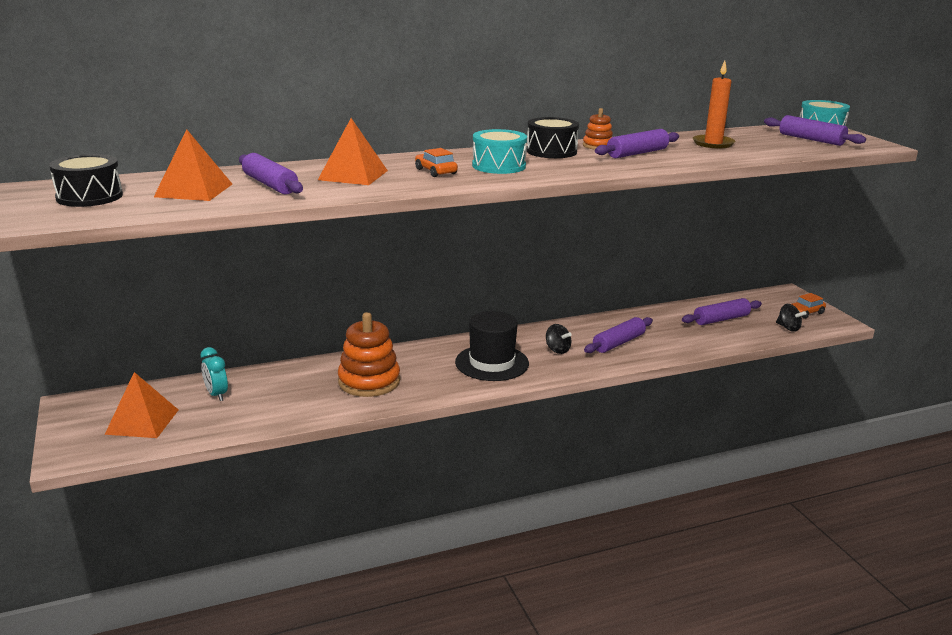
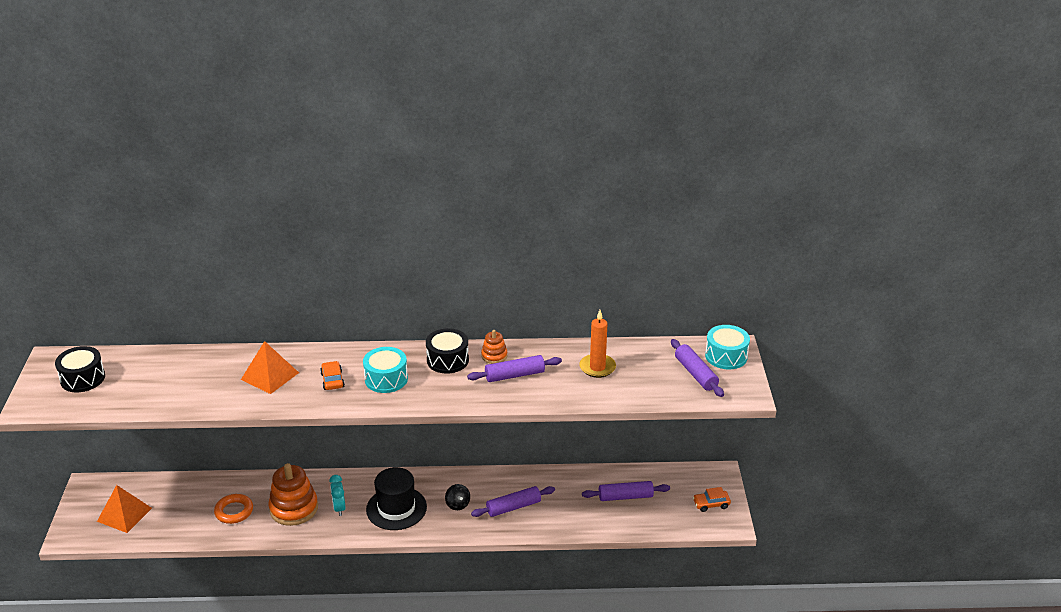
camera: 20 degrees right, 10 degrees up
(193, 190) = (151, 381): orange pyramid -> none
(216, 395) = (183, 498): turquoise clock -> turquoise clock (339, 508)
(270, 184) = (205, 381): purple rolling pin -> none
(294, 395) = (234, 511): none -> orange ring
(788, 328) = (676, 521): black spinning top -> none

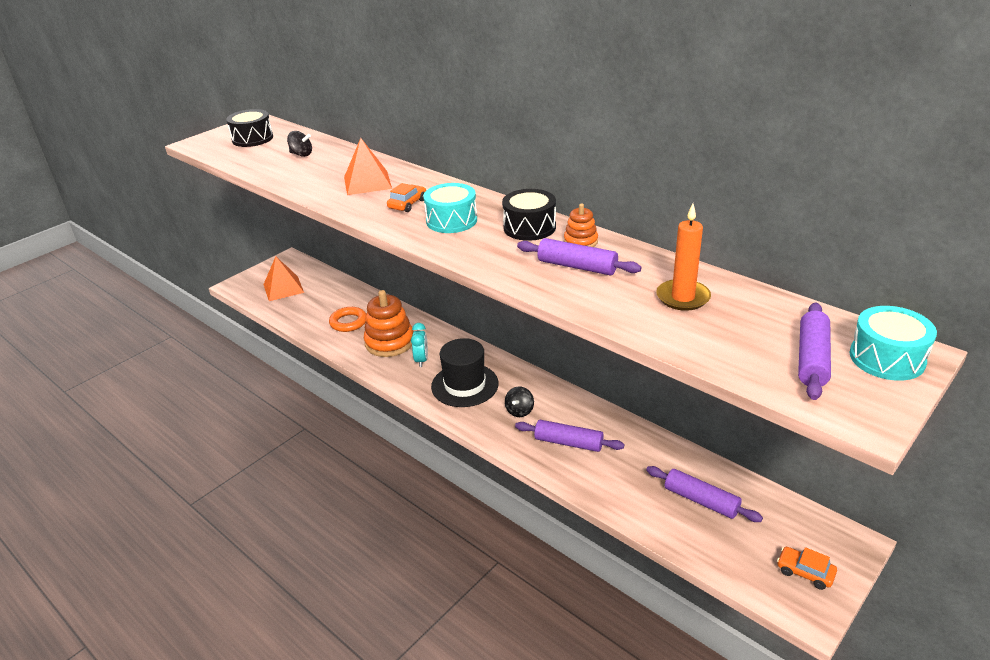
camera: 45 degrees right, 0 degrees up
(163, 374) = (301, 154): none -> black spinning top
(339, 508) = (421, 360): turquoise clock -> turquoise clock turned 150 degrees clockwise

